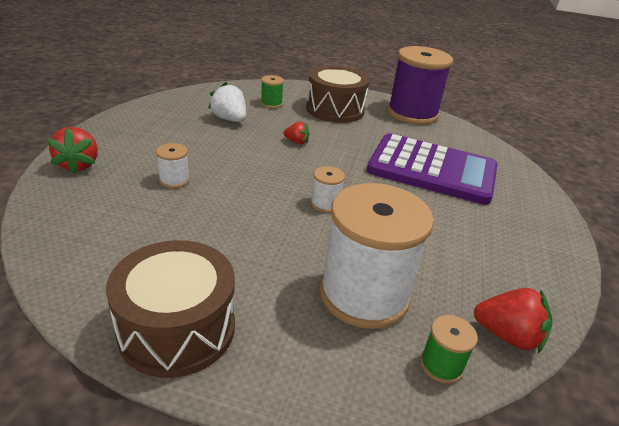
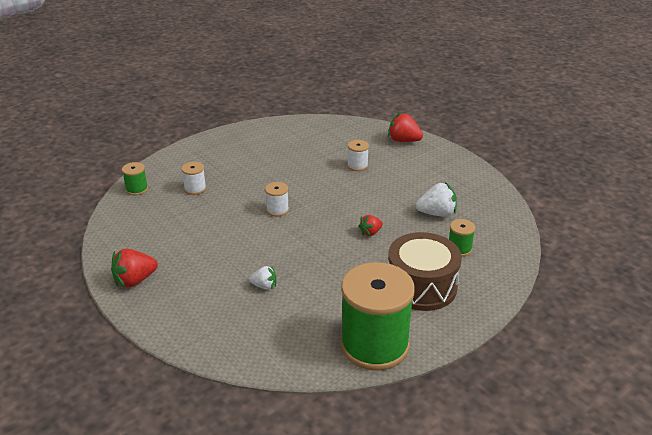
camera: 130 degrees right, 0 degrees up
(177, 328) = (238, 139): brown drum -> none
(364, 295) = (195, 189): white spool -> white spool, size x0.42
(412, 114) = (374, 345): purple spool -> green spool
(432, 170) = (264, 286): purple calculator -> white strawberry
(507, 336) = (118, 216): red strawberry -> red strawberry (135, 280)

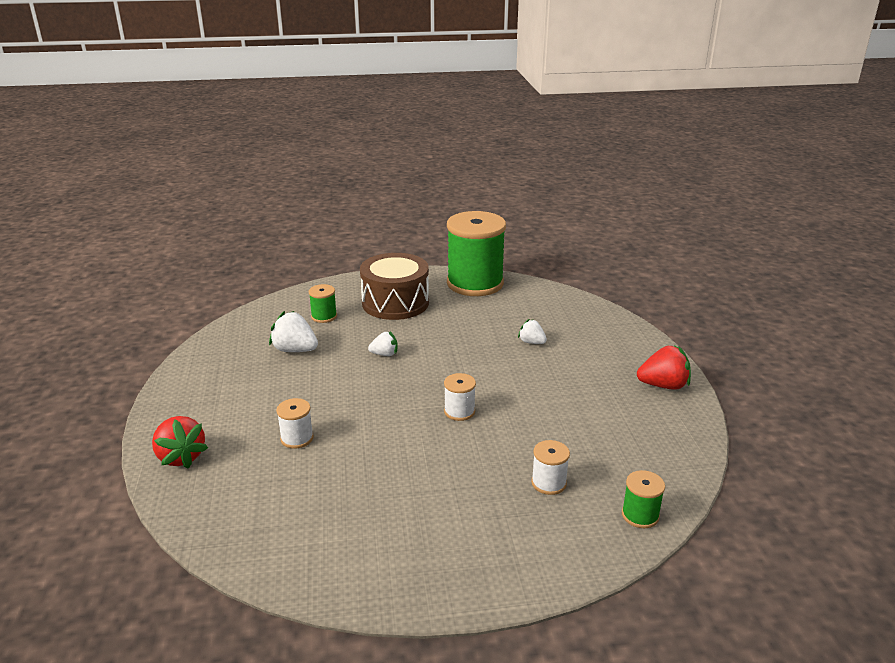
camera: 150 degrees left, 5 degrees down
(370, 233) = (384, 354): red strawberry -> white strawberry

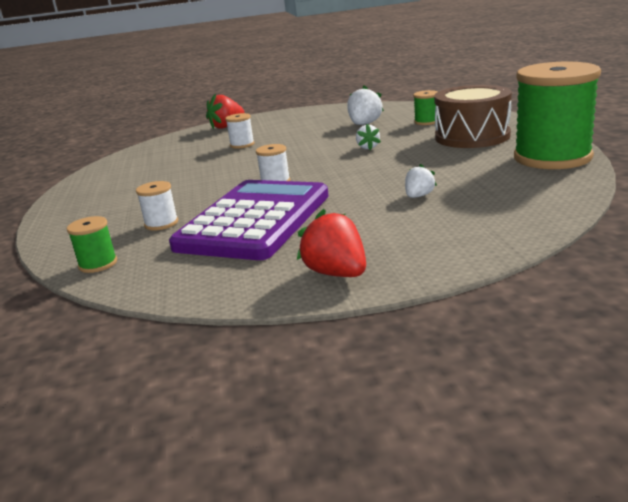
camera: 90 degrees right, 5 degrees down
(558, 422) = (254, 221): none -> purple calculator
(663, 385) = (336, 273): red strawberry -> red strawberry turned 150 degrees clockwise

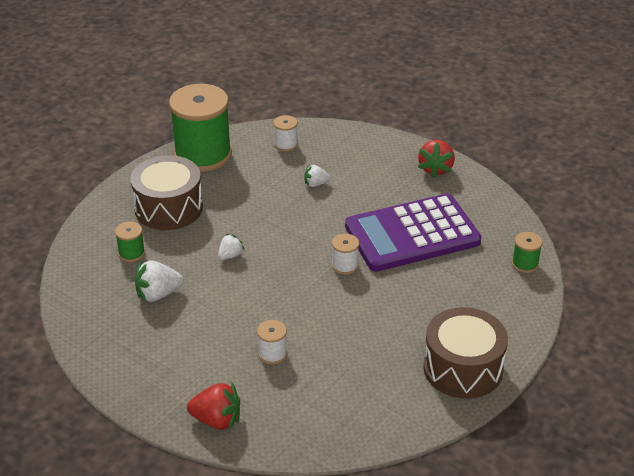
camera: 135 degrees left, 15 degrees up
(90, 195) = (463, 368): none -> brown drum
(161, 223) = (458, 277): white spool -> white spool (286, 144)

